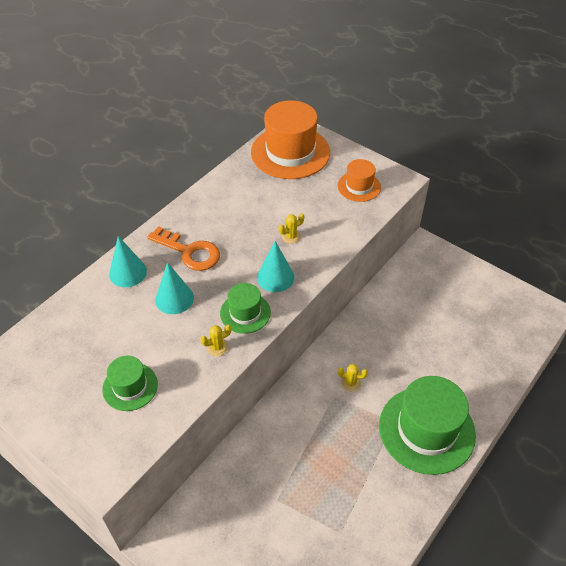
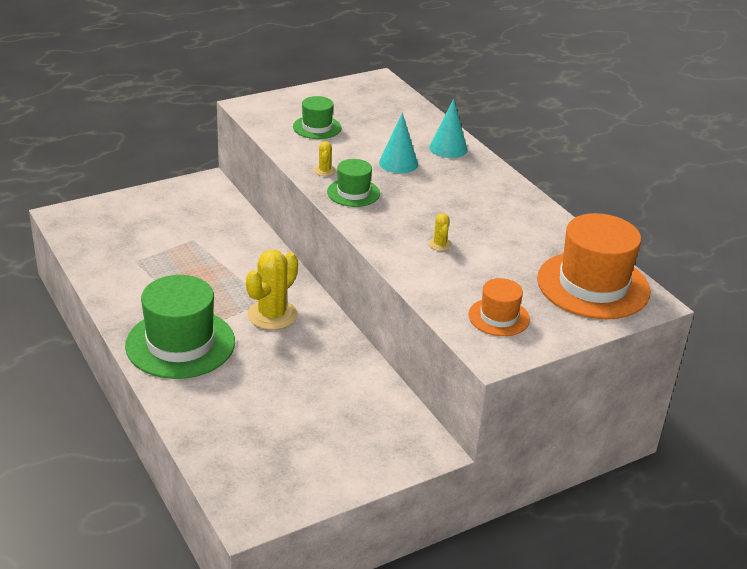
camera: 110 degrees right, 15 degrees down
(190, 252) = (455, 183): orange key -> none
(275, 277) = (387, 220): turquoise cone -> none
(351, 383) = (272, 315): yellow cactus -> yellow cactus, size x2.21

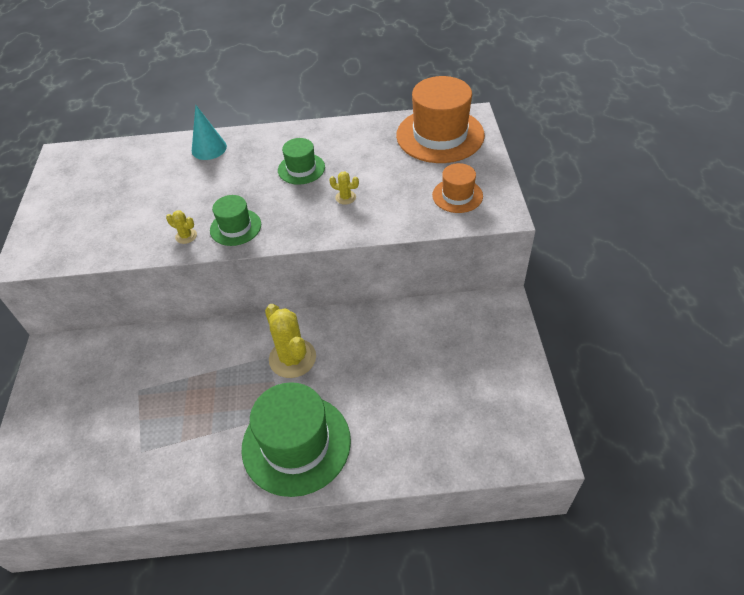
camera: 60 degrees left, 15 degrees up
(317, 127) = (107, 220): green hat -> green hat (301, 169)
(398, 163) = (209, 185): turquoise cone -> none

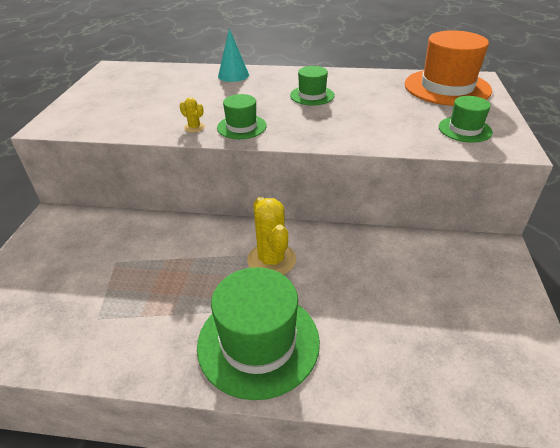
camera: 10 degrees right, 10 degrees down
(345, 197) = (351, 118): yellow cactus -> none
(457, 195) = (464, 129): orange hat -> green hat

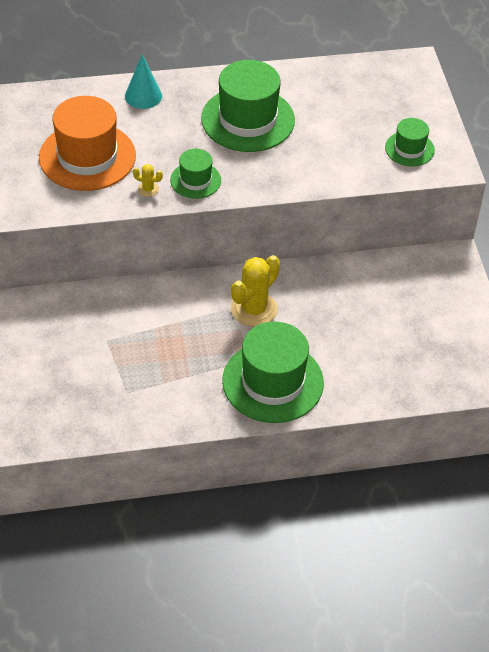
camera: 20 degrees left, 10 degrees up
(271, 260) = (254, 309): yellow cactus -> yellow cactus turned 75 degrees clockwise
(312, 95) = (248, 119): green hat -> green hat, size x1.91
(447, 87) = (385, 84): orange hat -> orange hat (87, 156)

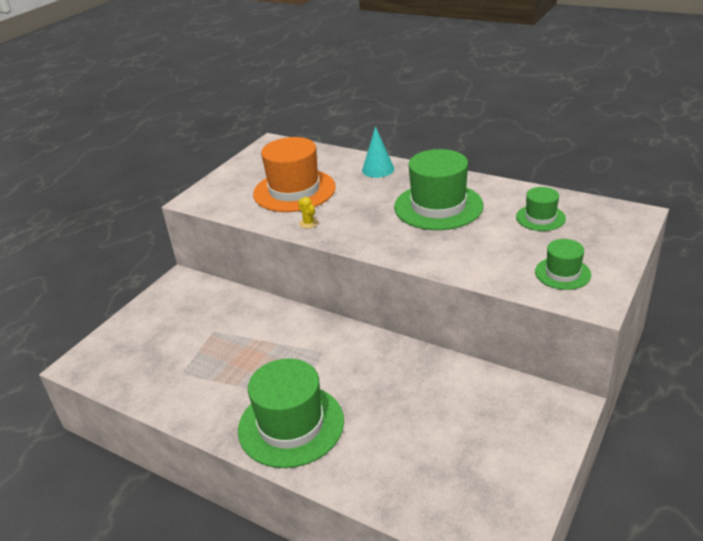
camera: 45 degrees right, 15 degrees down
(195, 180) = (349, 230): green hat -> green hat (540, 218)
(254, 309) = (340, 361): yellow cactus -> none

